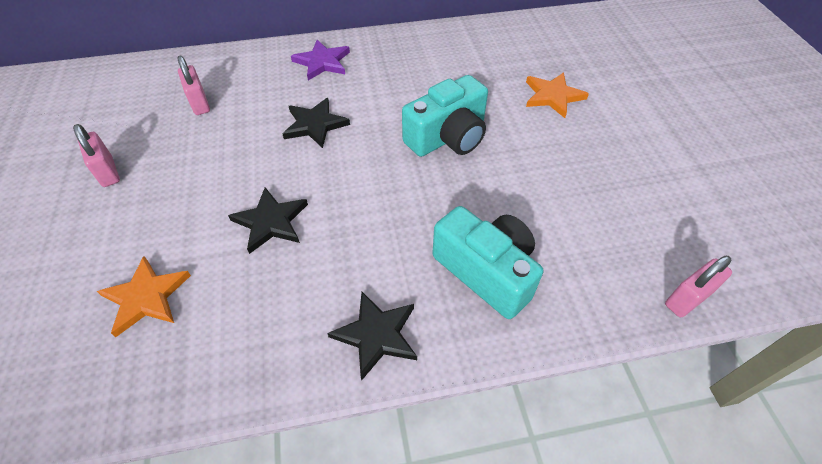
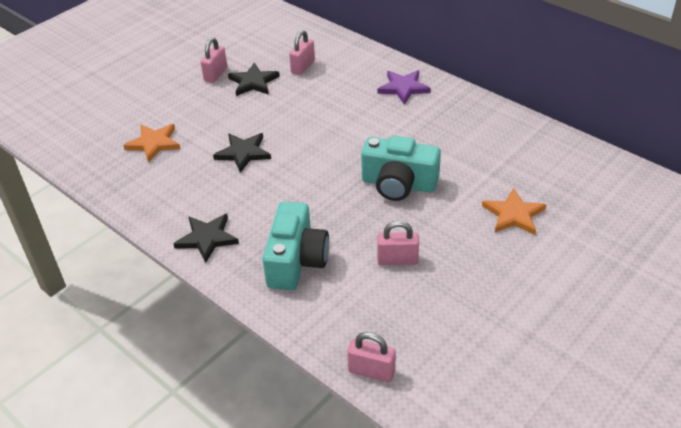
camera: 55 degrees right, 10 degrees down
(315, 125) = (339, 121): black star -> black star (253, 82)
(549, 195) = (397, 260): none -> pink padlock

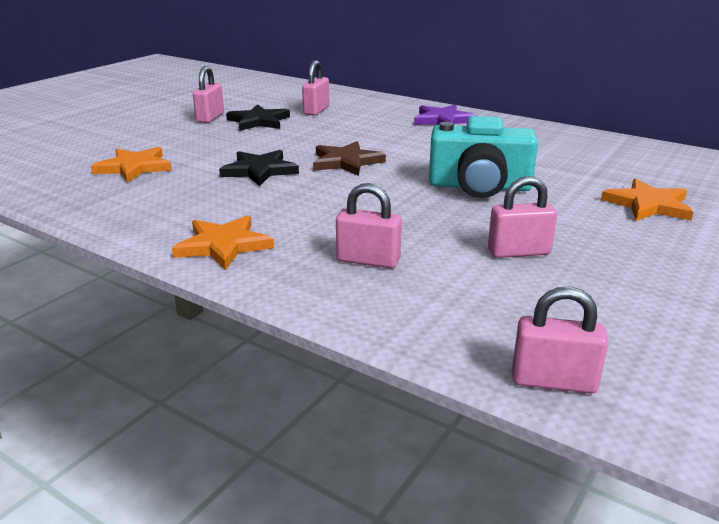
camera: 10 degrees left, 15 degrees down
(207, 238) = (224, 245): black star -> orange star
(296, 261) = (368, 261): turquoise camera -> pink padlock
(309, 145) = (346, 162): none -> brown star

